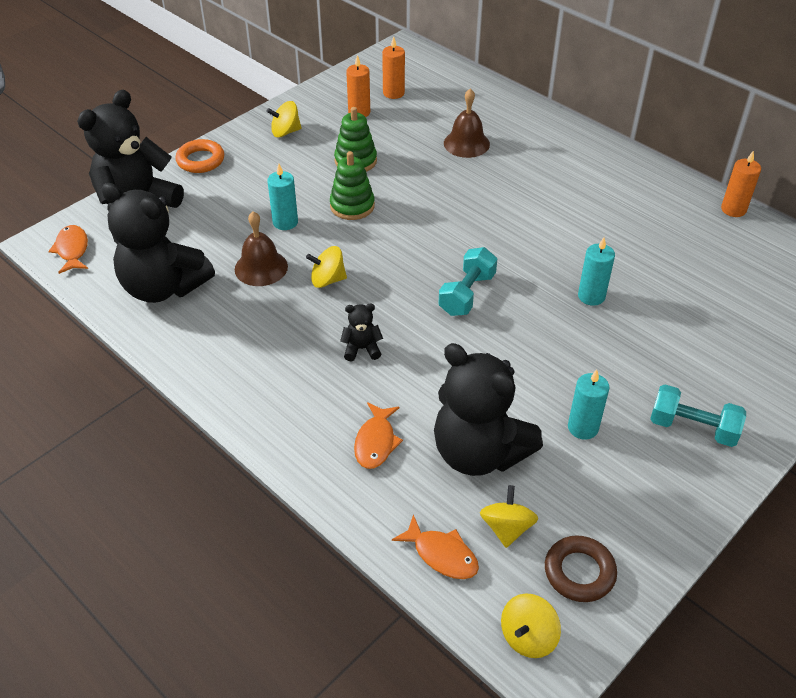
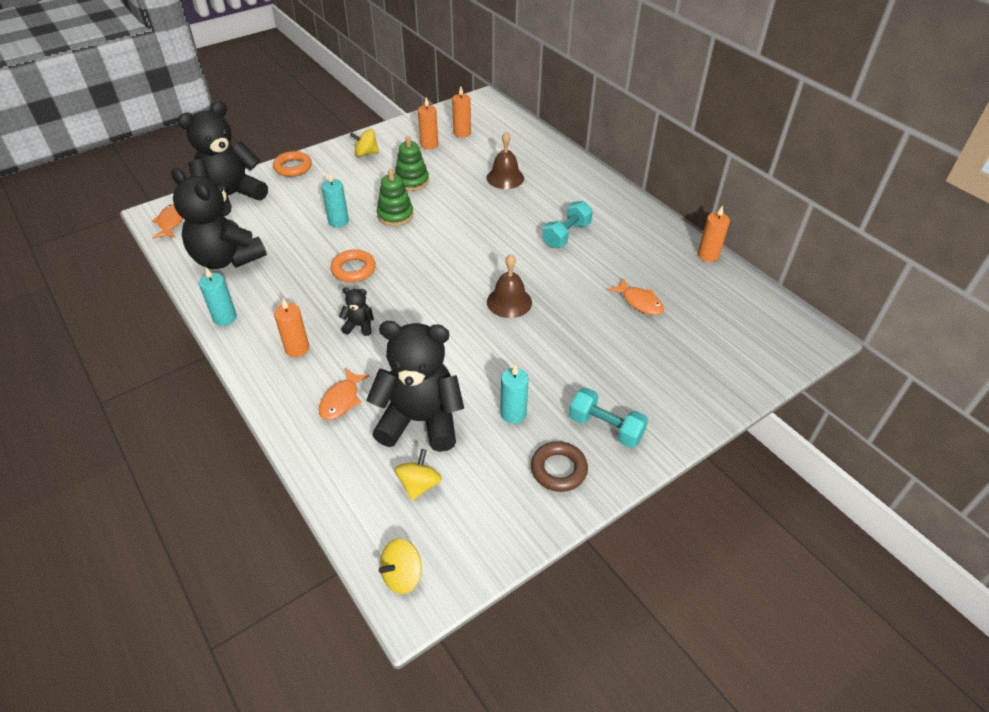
camera: 10 degrees right, 0 degrees up
(261, 267) = (306, 253): brown bell -> brown bell (509, 302)
(297, 387) = (297, 348): none -> orange candle
(327, 280) = (353, 269): yellow spinning top -> orange ring
(441, 554) = (358, 497): orange fish -> orange fish (640, 302)
(467, 294) = (459, 294): turquoise dumbbell -> turquoise dumbbell (566, 235)
(479, 452) = (420, 421): black teddy bear -> black teddy bear turned 135 degrees clockwise
(579, 572) = (465, 530): brown ring -> brown ring (558, 469)
(591, 296) = (560, 310): turquoise candle -> turquoise candle (225, 318)

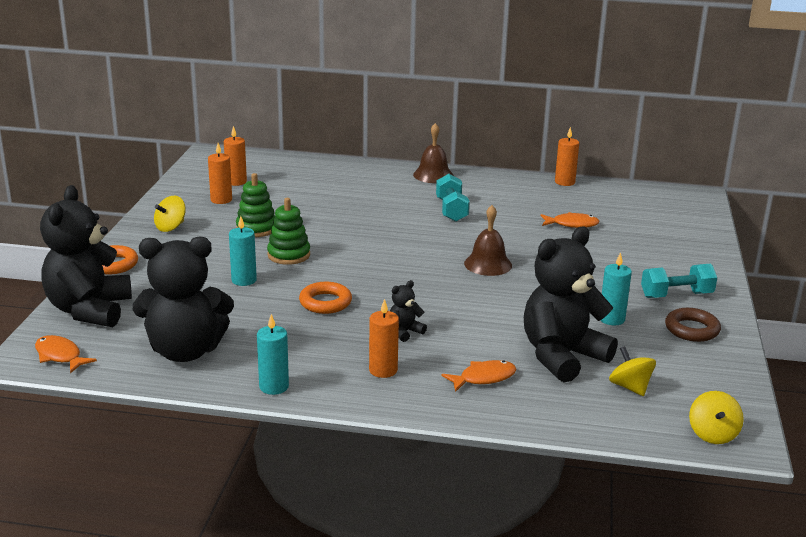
camera: 45 degrees left, 20 degrees down
(341, 400) = (483, 378): orange fish -> orange fish turned 90 degrees counterclockwise
(505, 178) = (334, 196): brown bell -> brown bell (433, 175)

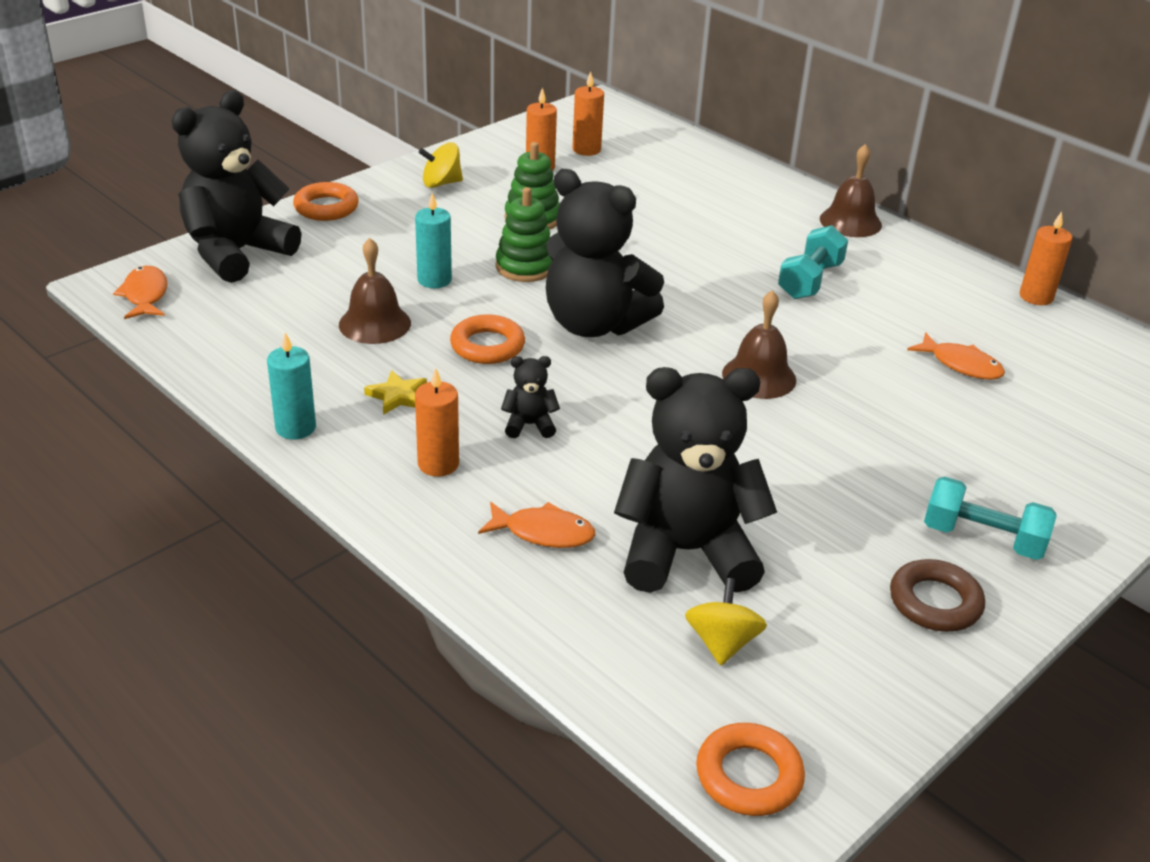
camera: 35 degrees right, 10 degrees up
(185, 351) = (264, 342): black teddy bear -> black teddy bear (594, 324)
(241, 316) = (375, 323): none -> brown bell
(310, 347) = (397, 396): none -> yellow star
(611, 319) = (830, 530): turquoise candle -> none
(713, 434) = (748, 776): yellow spinning top -> orange ring

